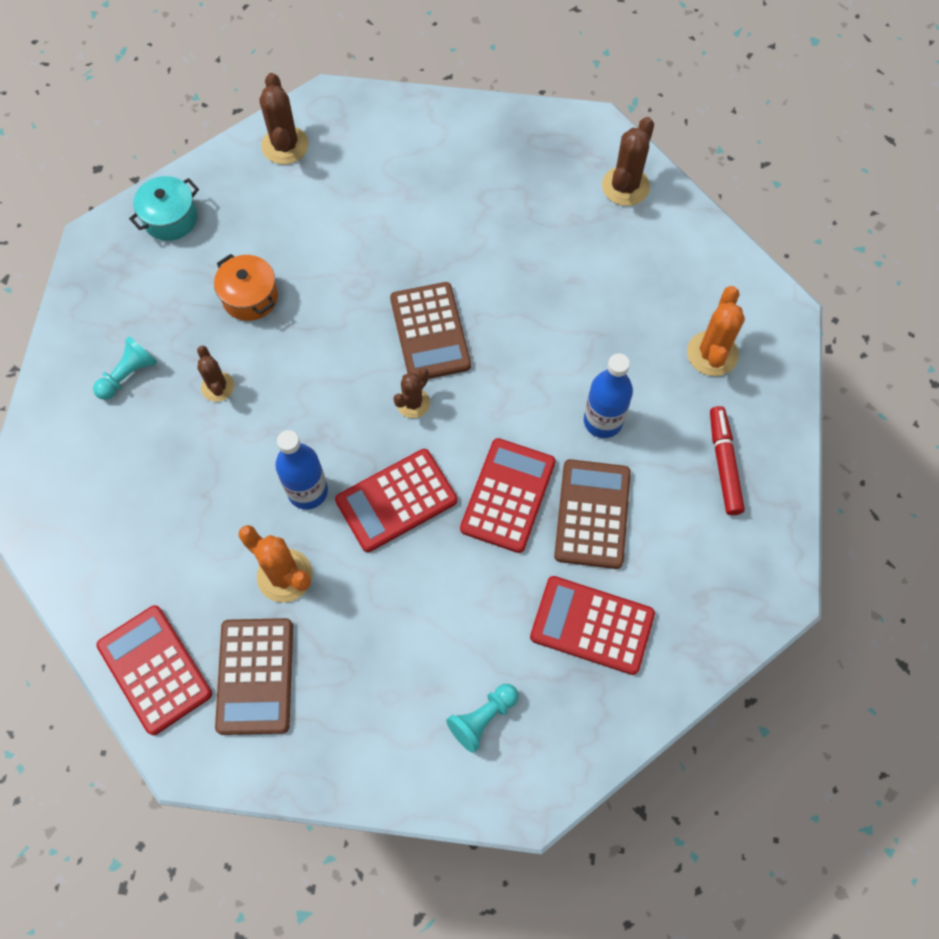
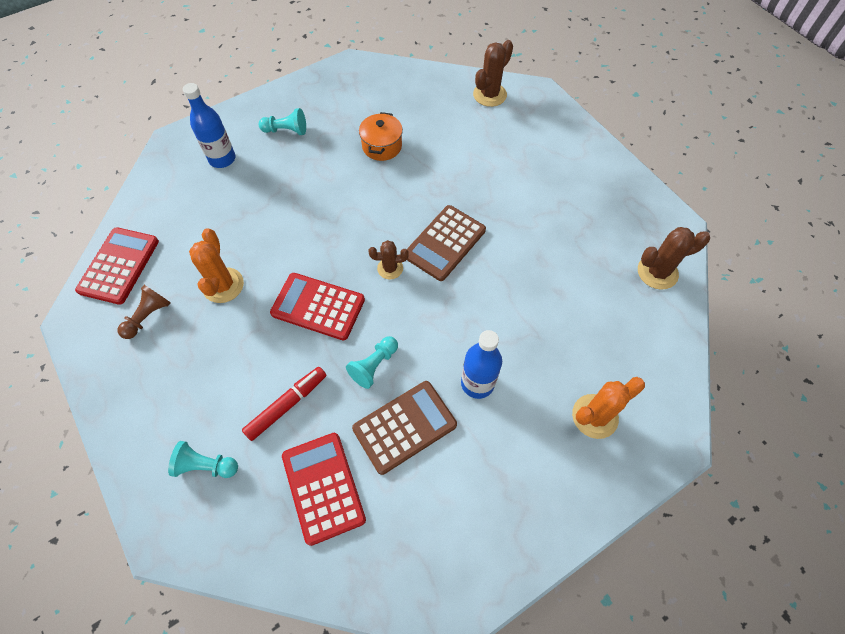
camera: 50 degrees right, 5 degrees down
(170, 219) = (394, 82): turquoise pot -> none
(218, 387) = (314, 171): brown cactus -> none
(255, 676) = (148, 316): brown calculator -> brown pawn
(308, 491) = (286, 258): blue bottle -> blue bottle (222, 159)
(508, 495) = (374, 365): red calculator -> turquoise pawn
(724, 464) = (519, 488): red marker -> red marker (287, 405)

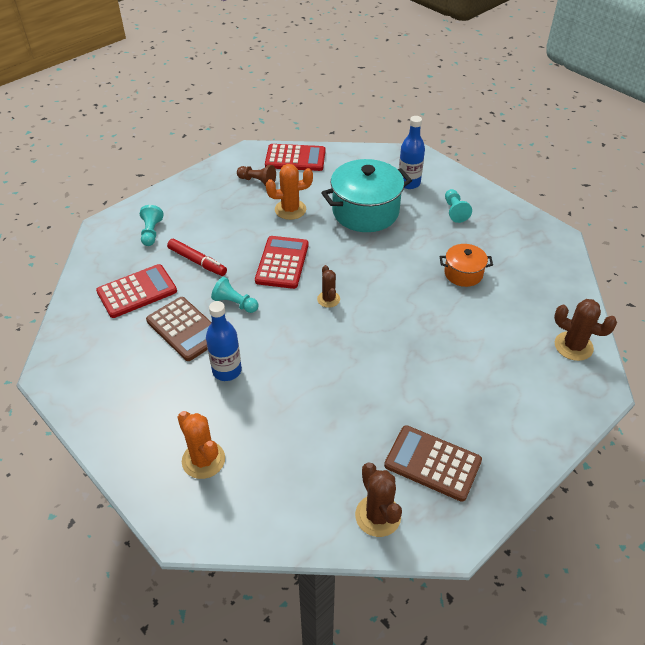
camera: 80 degrees right, 15 degrees down
(256, 209) = (365, 211): none -> turquoise pot
(445, 243) = (365, 332): brown calculator -> brown calculator (432, 463)

